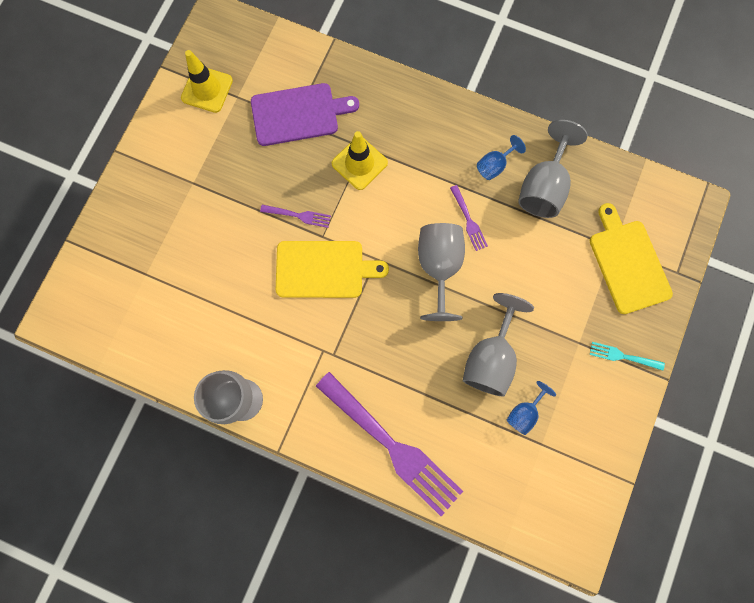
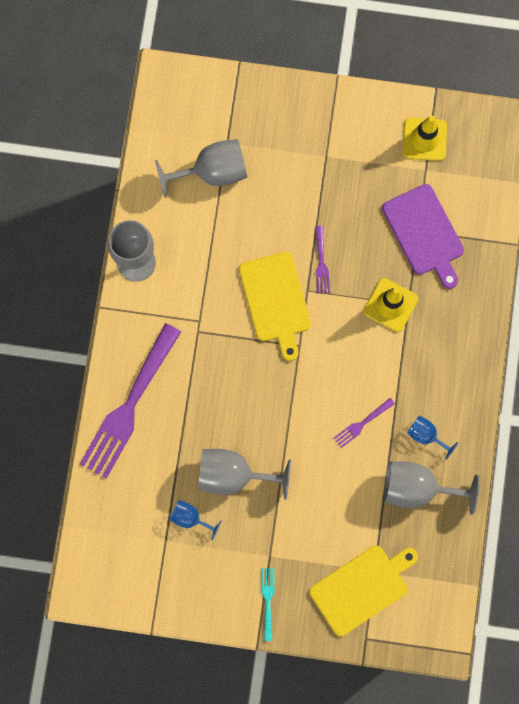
camera: 75 degrees right, 0 degrees up
(439, 267) = (307, 407): grey goblet -> grey goblet (212, 172)

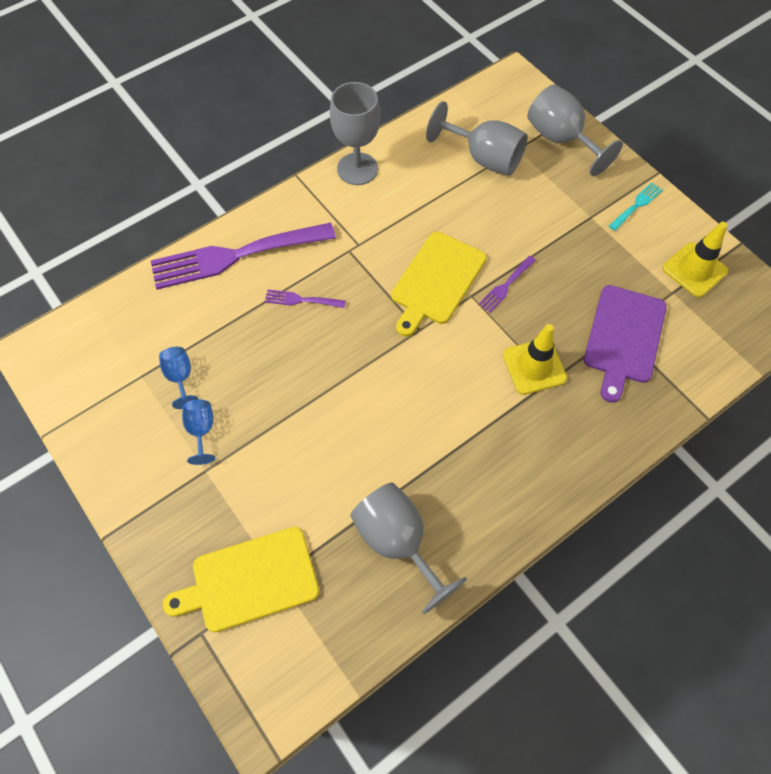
camera: 45 degrees right, 15 degrees down
(233, 475) = (252, 377): grey goblet -> grey goblet (561, 139)
(267, 600) = (160, 506): turquoise fork -> turquoise fork (636, 205)
(361, 424) = (406, 438): purple fork -> purple fork (301, 300)
(361, 588) = (250, 580): yellow cutting board -> yellow cutting board turned 150 degrees clockwise
(426, 435) = (455, 502): blue goblet -> blue goblet (201, 430)

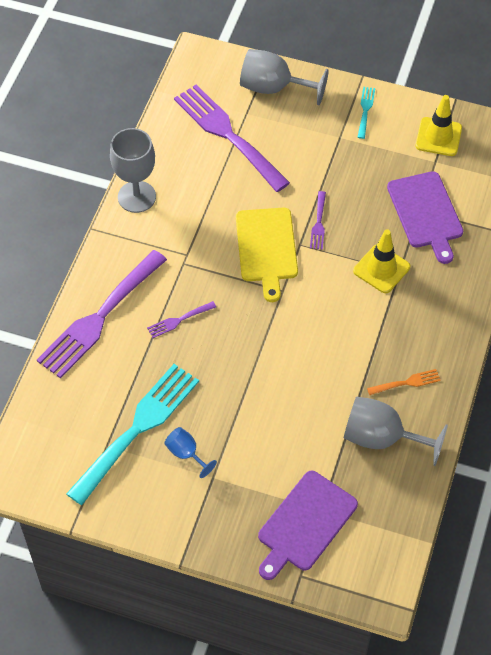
camera: 35 degrees left, 5 degrees down
(180, 377) = (137, 428): blue goblet -> turquoise fork
(250, 580) = (305, 524): yellow cutting board -> purple cutting board
(470, 500) = (407, 382): none -> orange fork
(484, 158) = (227, 134): grey goblet -> purple fork

